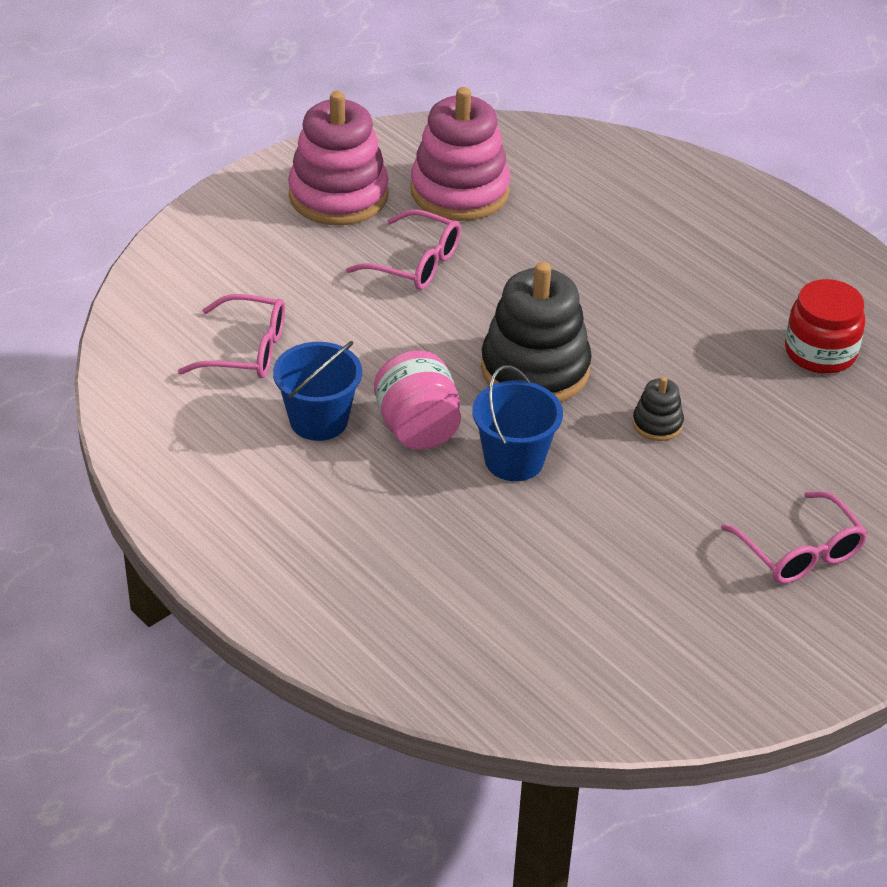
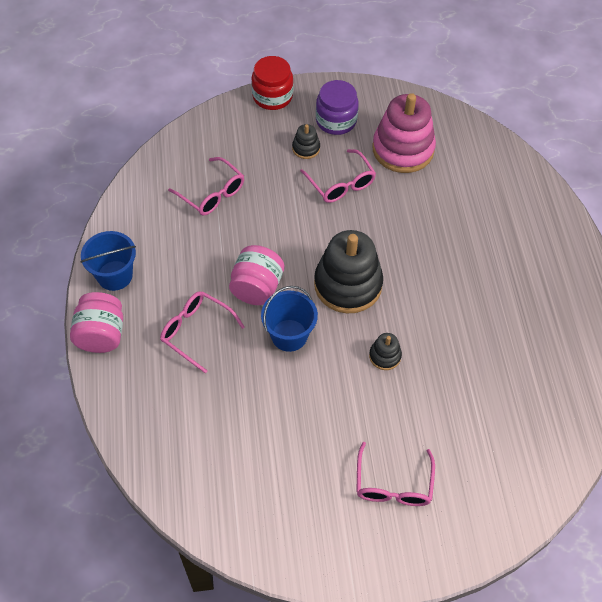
camera: 35 degrees right, 15 degrees up
(251, 585) = (101, 335): none -> pink jar
(318, 420) = (212, 255): blue bucket -> blue bucket (115, 275)
(328, 243) = (306, 148): none -> black stacking toy
(338, 196) = (336, 121): pink stacking toy -> purple jar
(385, 516) = (196, 332): none -> pink glasses
(820, 352) = (519, 361): red jar -> red jar (272, 96)

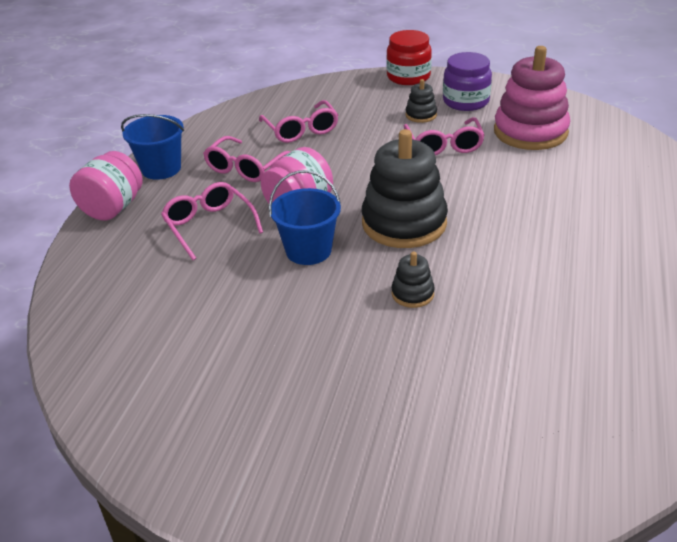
camera: 25 degrees right, 20 degrees down
(393, 484) = (350, 424): pink glasses -> pink glasses (246, 168)

